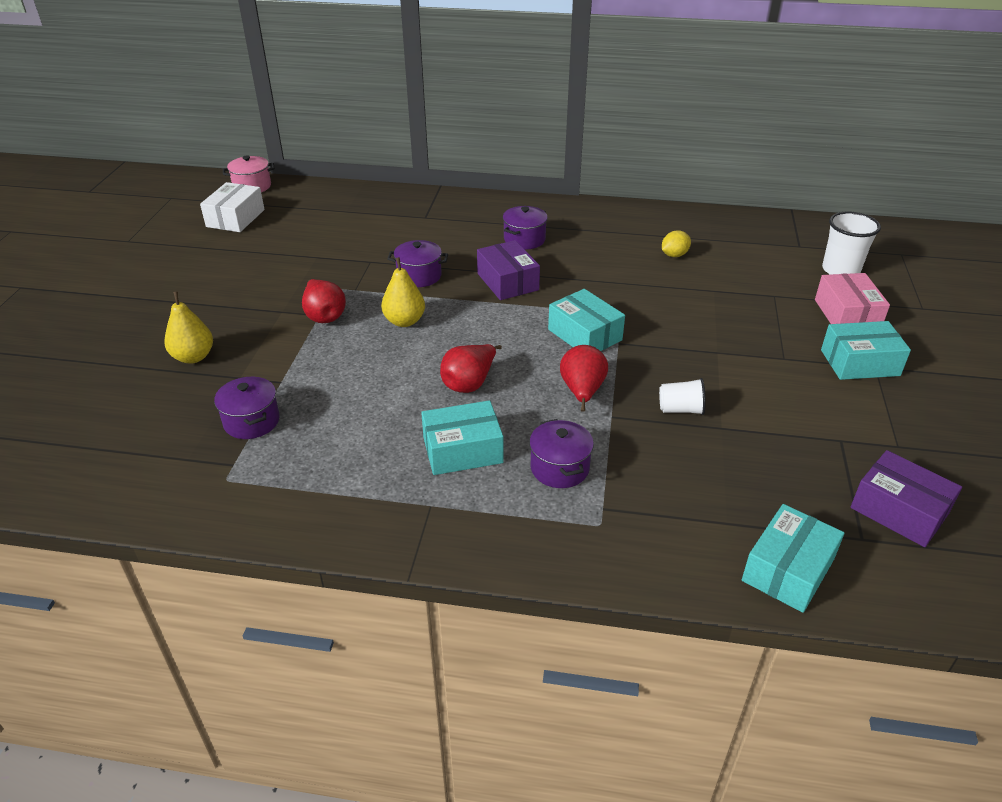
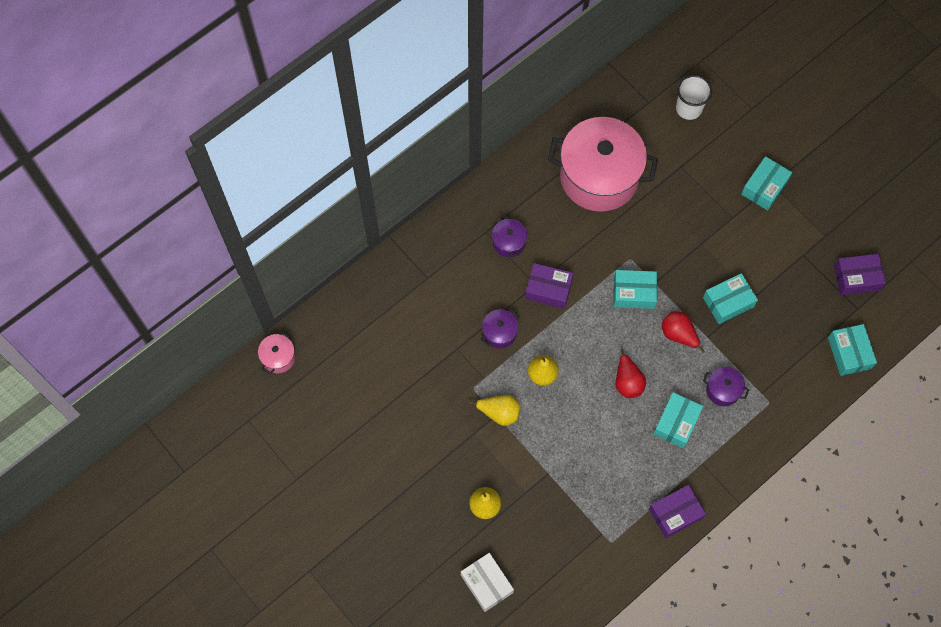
camera: 50 degrees left, 30 degrees up
(235, 218) = (322, 395): white box -> white box (486, 584)
(251, 421) = (573, 506): purple pot -> none
(324, 316) = (499, 413): red pear -> yellow pear
(325, 519) = (675, 513): none -> purple box
(674, 255) = (599, 177): yellow lemon -> pink pot
(680, 409) = (728, 302): white cup -> turquoise box
(847, 314) = (726, 150): pink box -> none

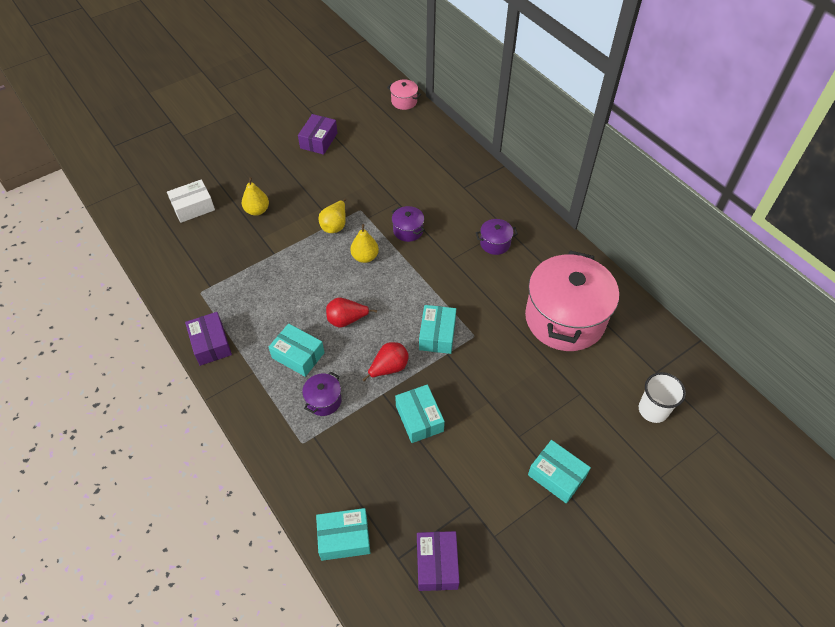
camera: 95 degrees right, 15 degrees down
(548, 289) = (446, 268): purple box -> purple box (318, 140)

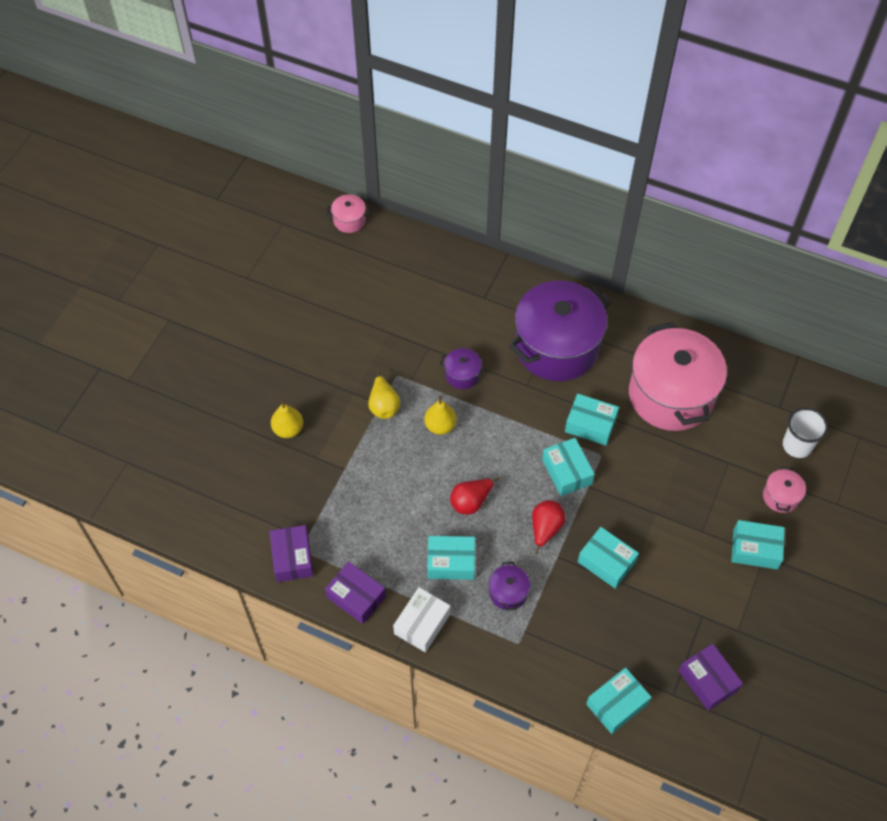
camera: 30 degrees left, 5 degrees up
(193, 207) = (214, 460): white box -> white box (422, 624)
(318, 140) = (291, 313): purple box -> purple box (292, 558)
(481, 310) = (590, 425): none -> turquoise box
(495, 243) = (557, 347): purple pot -> purple pot, size x2.44
(609, 444) = (780, 496): none -> pink pot

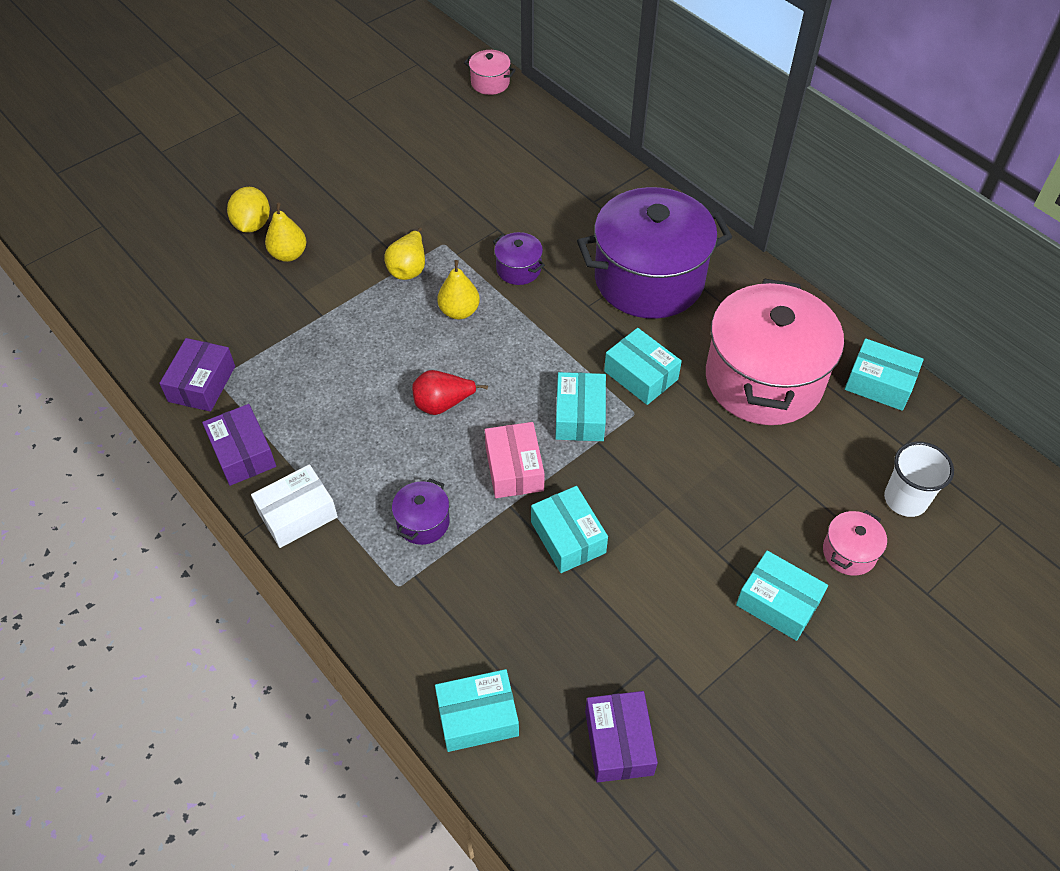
camera: 25 degrees right, 5 degrees down
(244, 415) = (252, 224): none -> yellow lemon
(451, 562) = (376, 460): turquoise box -> turquoise box (879, 383)
(545, 529) = (514, 468): red pear -> pink box

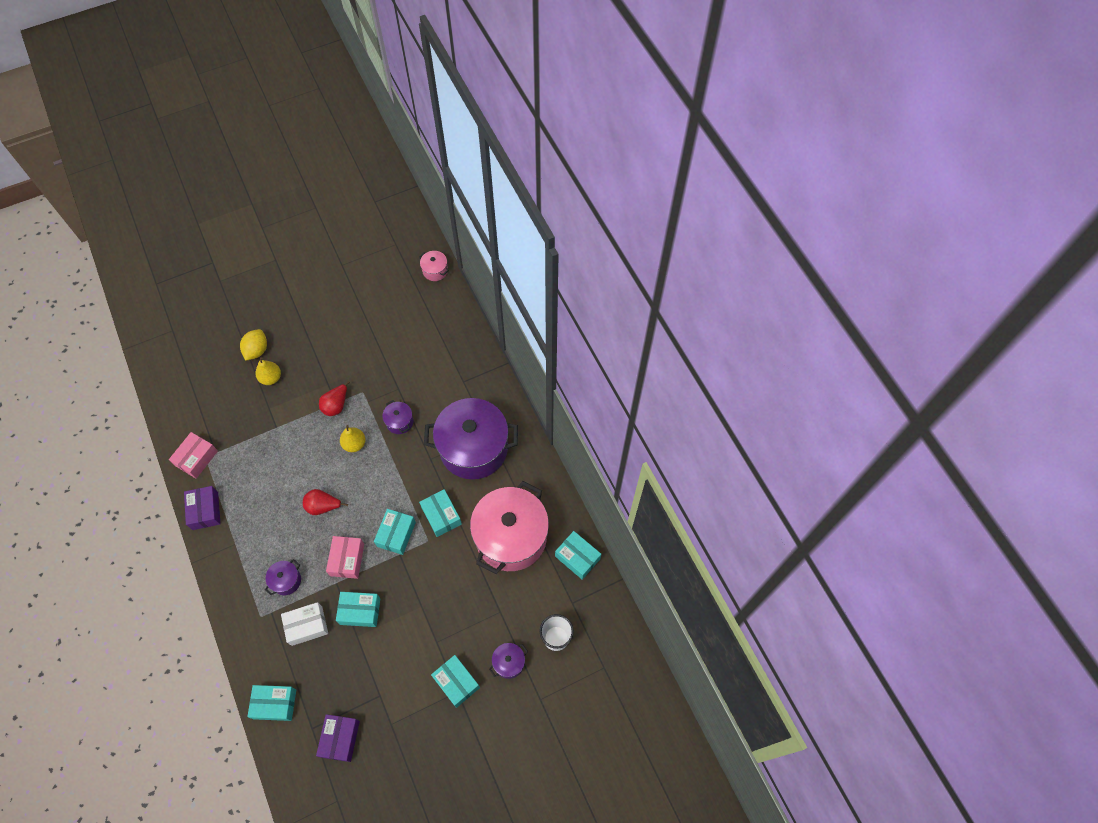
camera: 15 degrees right, 10 degrees up
(202, 384) = (196, 458): purple box -> pink box
(297, 514) = (222, 558): white box -> white box (307, 626)
(409, 268) = (336, 405): yellow pear -> red pear
(568, 537) = (360, 611): turquoise box -> turquoise box turned 75 degrees counterclockwise
(849, 552) = (509, 662): pink pot -> purple pot

